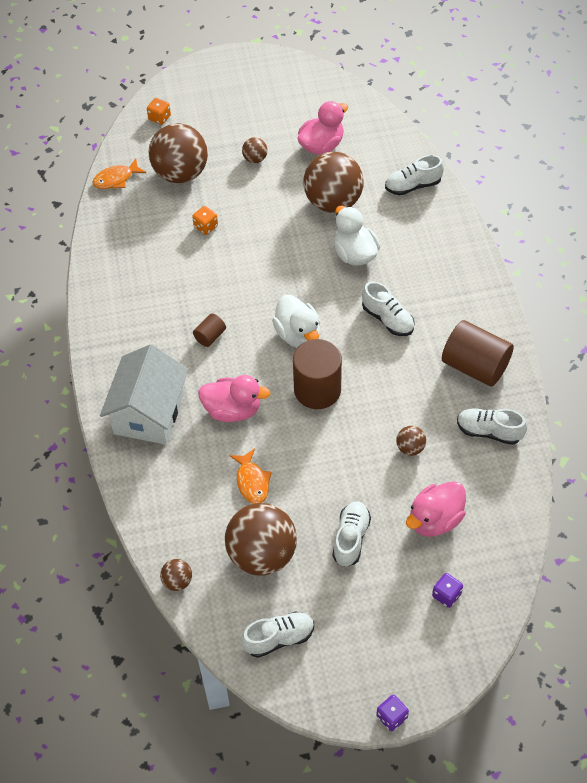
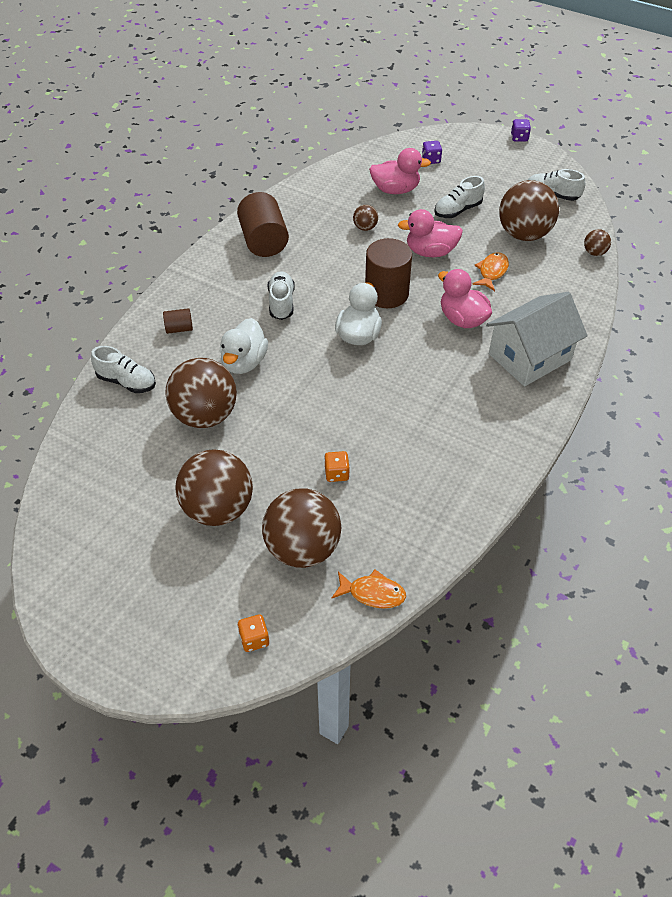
camera: 140 degrees left, 5 degrees down
(210, 336) = (428, 379): brown cylinder -> brown cylinder (179, 328)
(255, 159) = (218, 509): brown ball -> brown ball, size x2.27
(321, 145) = (145, 475): pink duck -> pink duck (430, 252)
(489, 431) = (305, 206): white shoe -> none

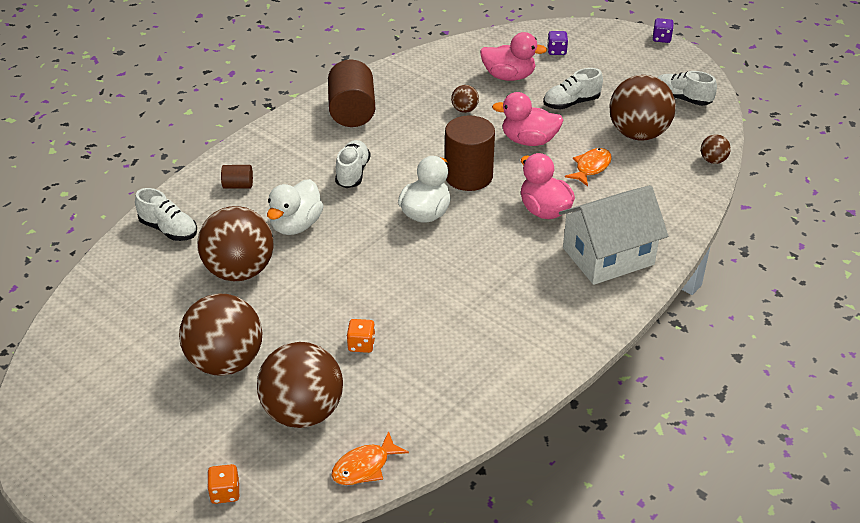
camera: 10 degrees right, 10 degrees down
(373, 593) = (364, 466): orange fish -> orange fish turned 120 degrees clockwise

